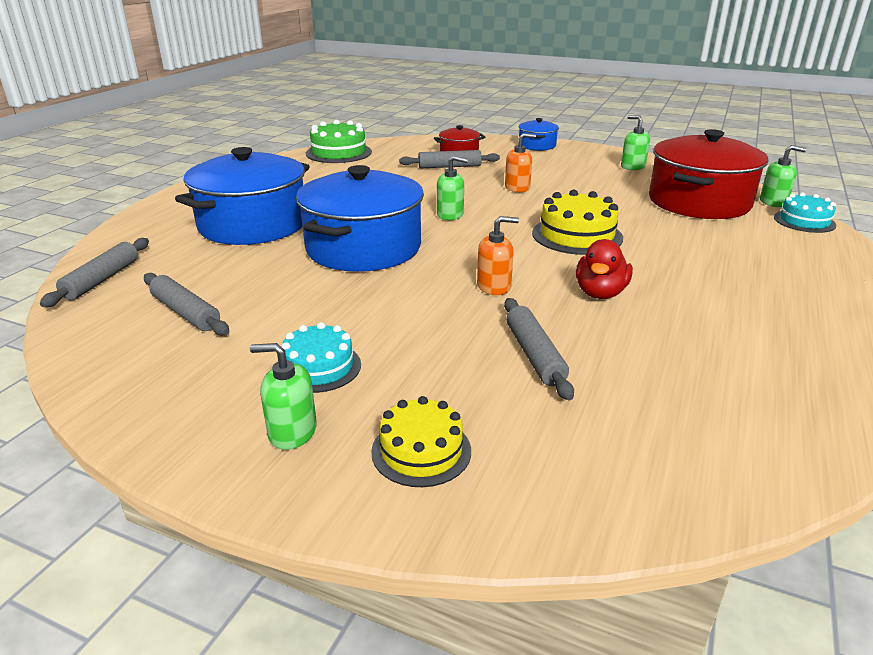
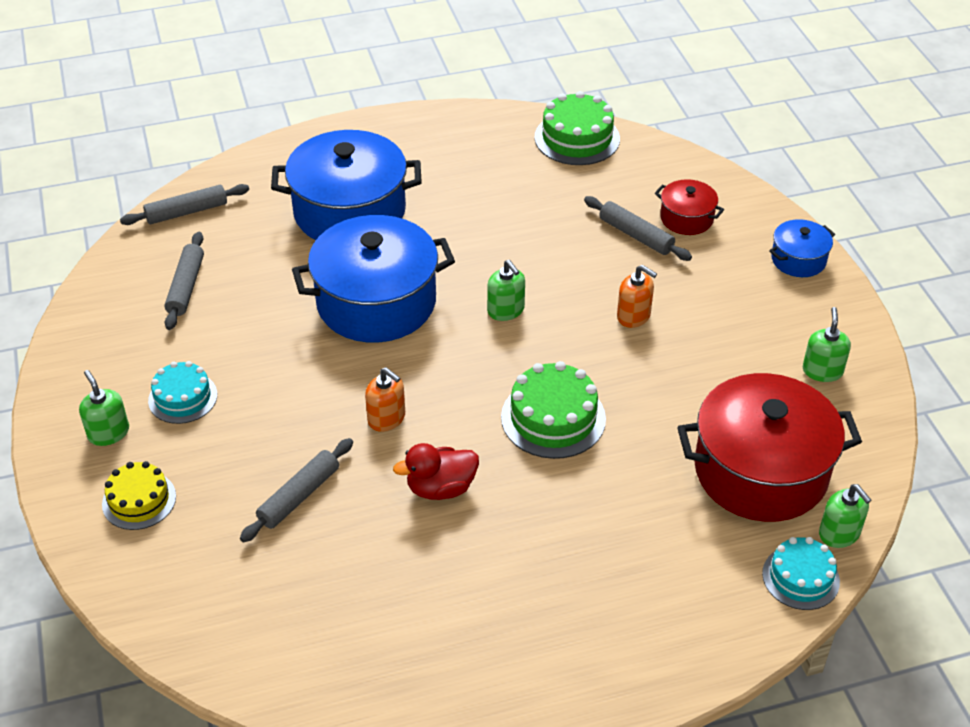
camera: 50 degrees right, 15 degrees up
(577, 235) = (553, 418): yellow cake -> green cake

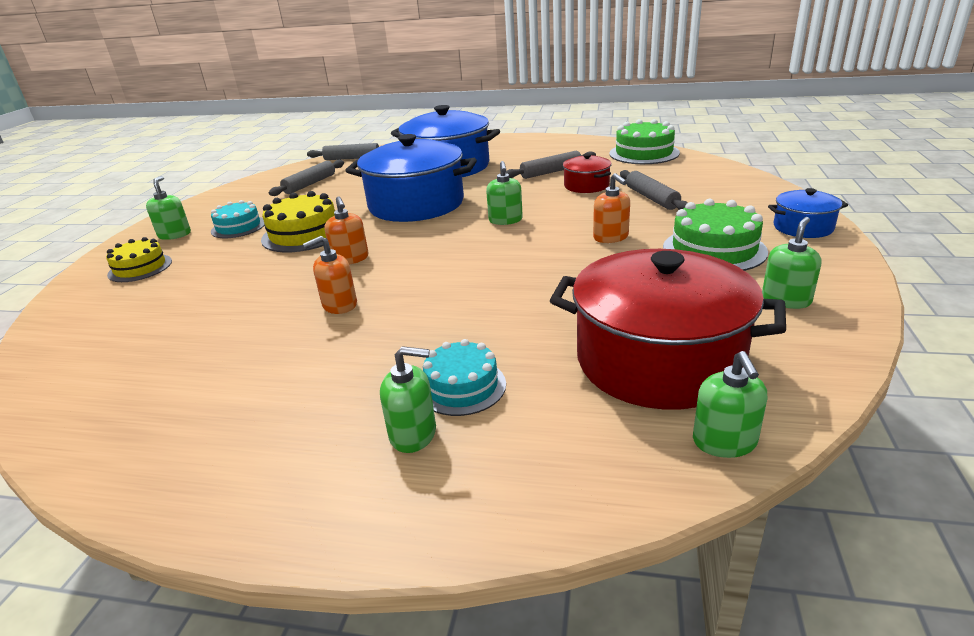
camera: 30 degrees right, 15 degrees down
(286, 390) = (304, 234): none -> yellow cake
(299, 496) = (235, 287): grey rolling pin -> grey rolling pin (551, 172)
(441, 488) = (339, 305): red duck -> orange soap dispenser
(553, 418) = (480, 282): green cake -> green cake (714, 249)
(631, 602) = (413, 434): none -> green soap dispenser
(686, 218) = (705, 195): red pot -> red pot (586, 186)
(800, 577) = (639, 473): turquoise cake -> turquoise cake (462, 386)

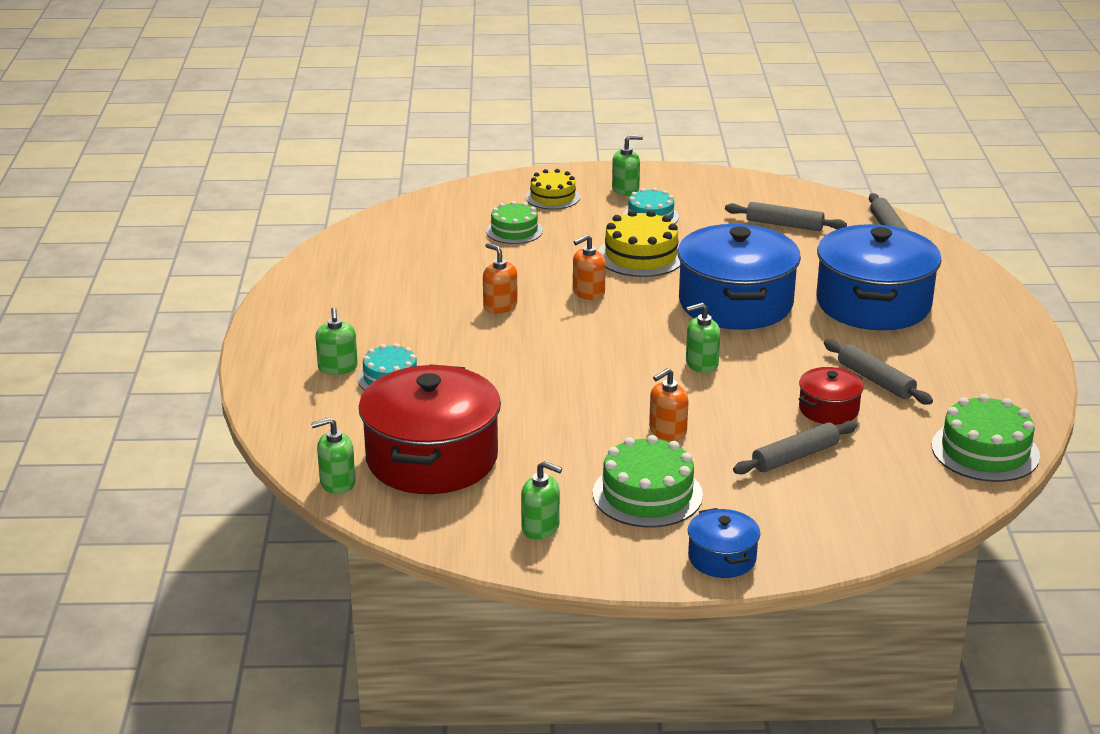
camera: 75 degrees right, 0 degrees up
(184, 291) = (514, 230): none -> green cake

